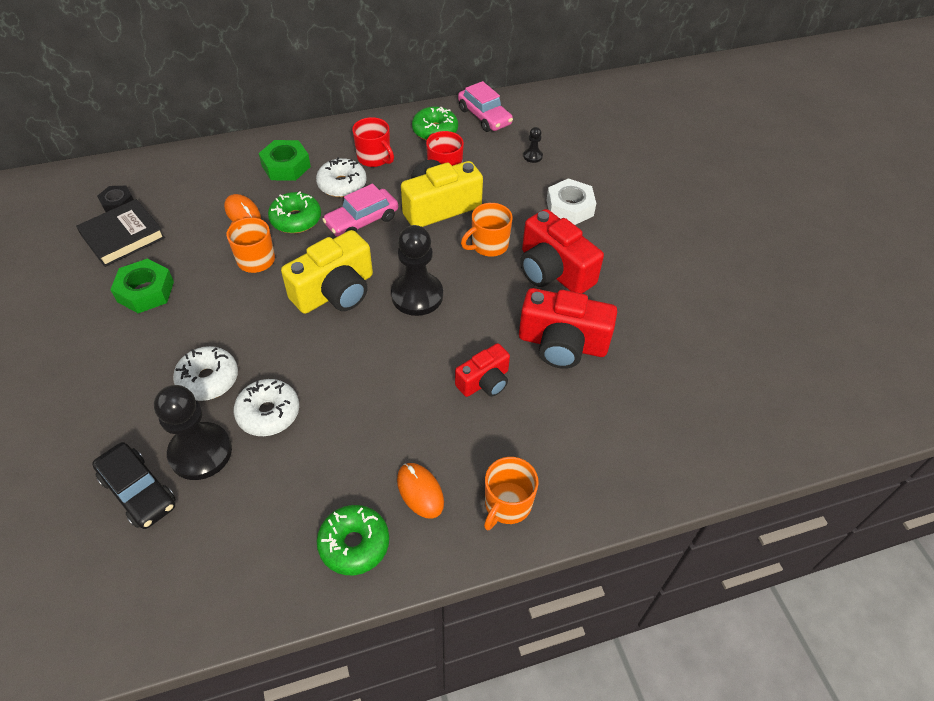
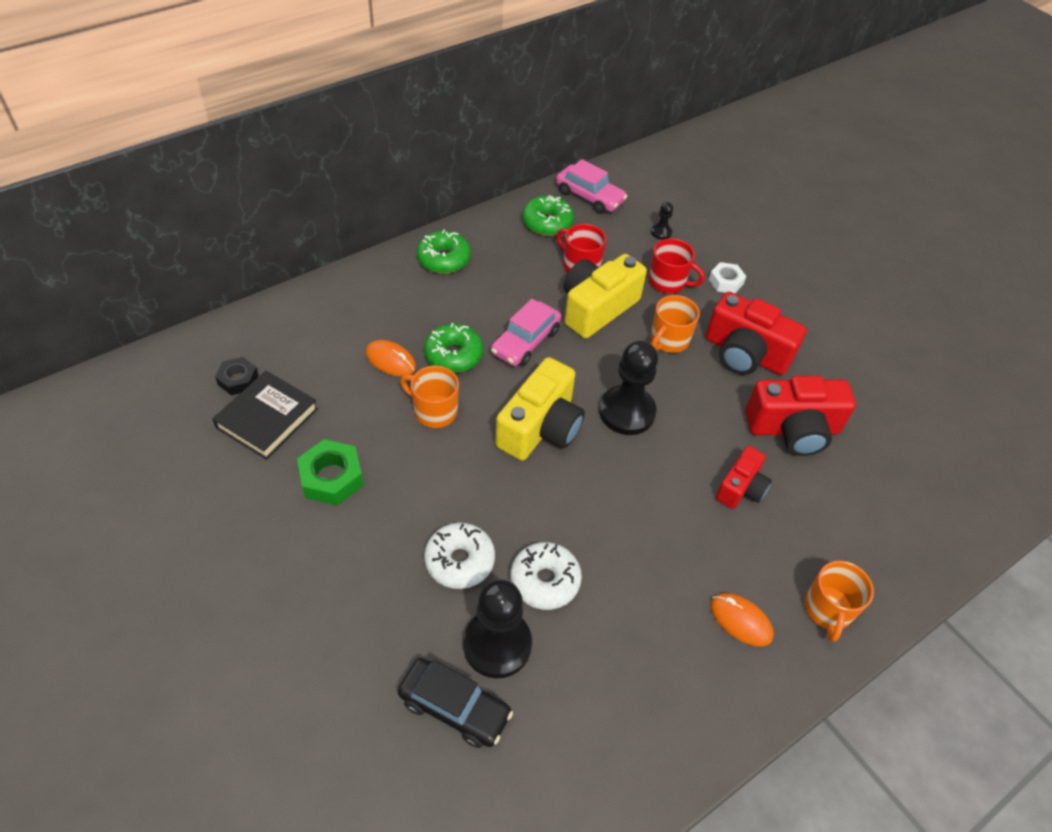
camera: 20 degrees left, 0 degrees up
(286, 166) = (408, 295): green nut -> none
(342, 184) = (482, 304): white donut -> none
(354, 544) = (707, 695): green donut -> green donut (443, 259)
(374, 158) = (500, 266): red mug -> red mug (668, 282)
(569, 207) = (725, 282): white nut -> white nut, size x0.65

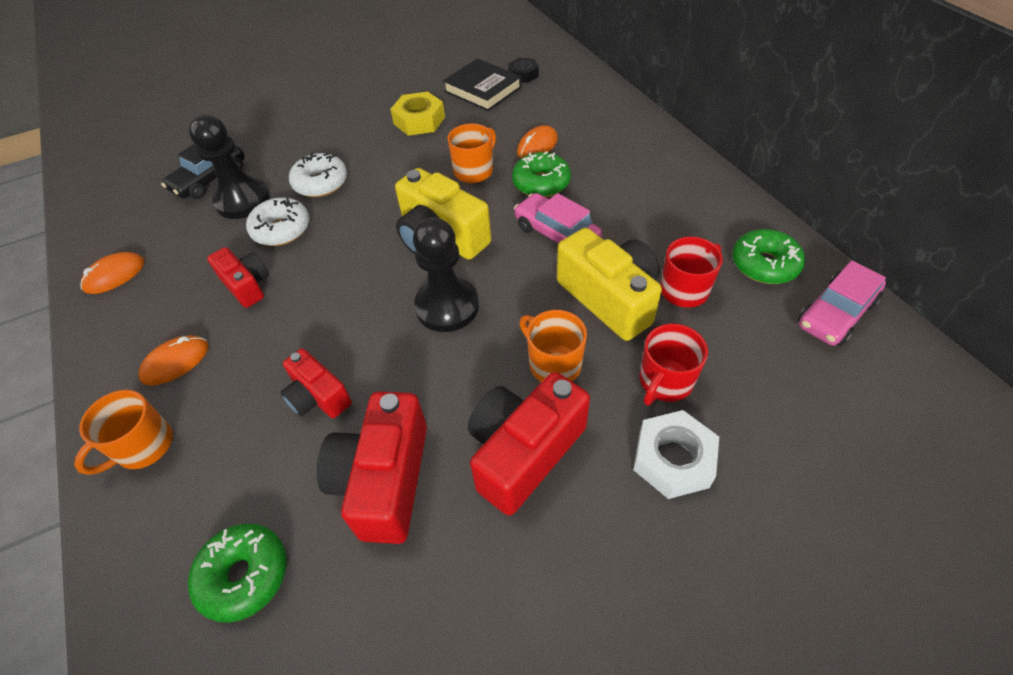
camera: 105 degrees right, 0 degrees up
(331, 477) = (419, 120): green nut -> yellow nut
(443, 259) = (680, 178): green donut -> green donut (244, 575)
(633, 589) = (247, 285): none -> red camera
(645, 750) = (115, 275): none -> orange mouse
(661, 232) = (775, 391): black pawn -> none
(725, 282) = (673, 459): white nut -> white nut, size x1.54
(828, 610) = (143, 446): orange mug -> orange mug turned 75 degrees counterclockwise

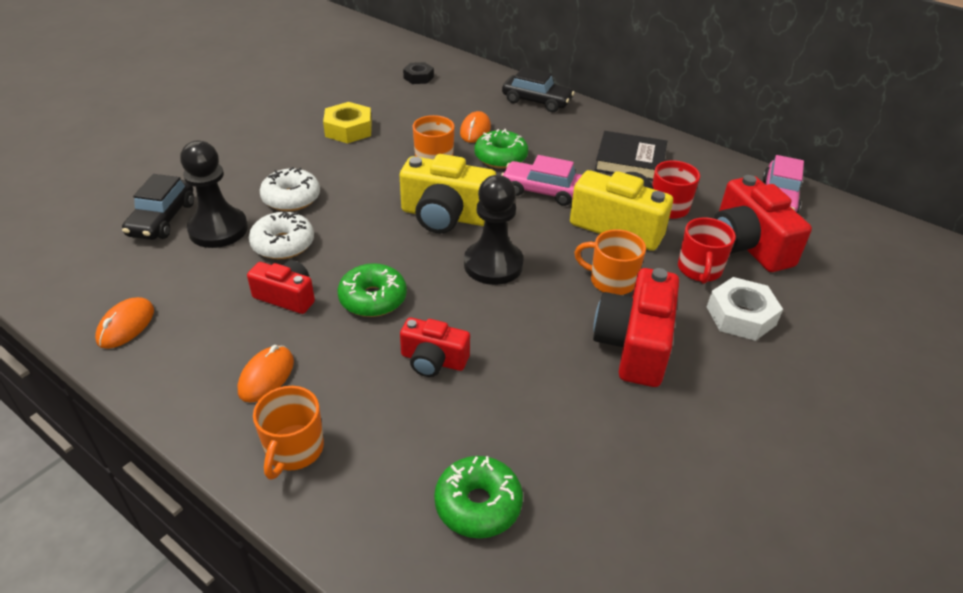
camera: 30 degrees left, 10 degrees down
(384, 480) = (541, 399): red camera -> red camera (748, 244)
(483, 89) = (390, 95): black book -> black book (630, 161)
(625, 124) = (536, 101): none -> black car
(764, 265) = (711, 178): green donut -> green donut (373, 299)

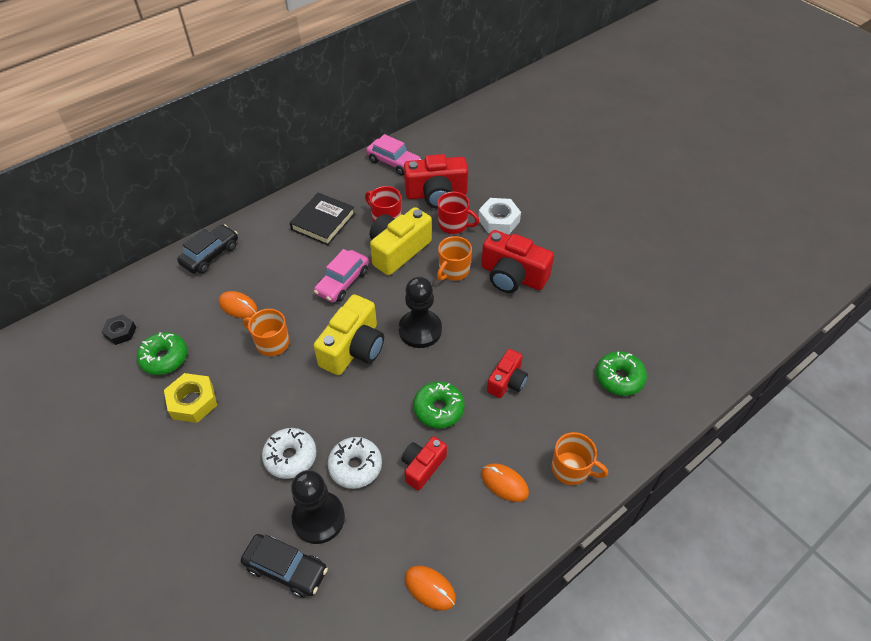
camera: 75 degrees left, 10 degrees up
(500, 157) = (287, 297): green donut -> green donut (164, 358)

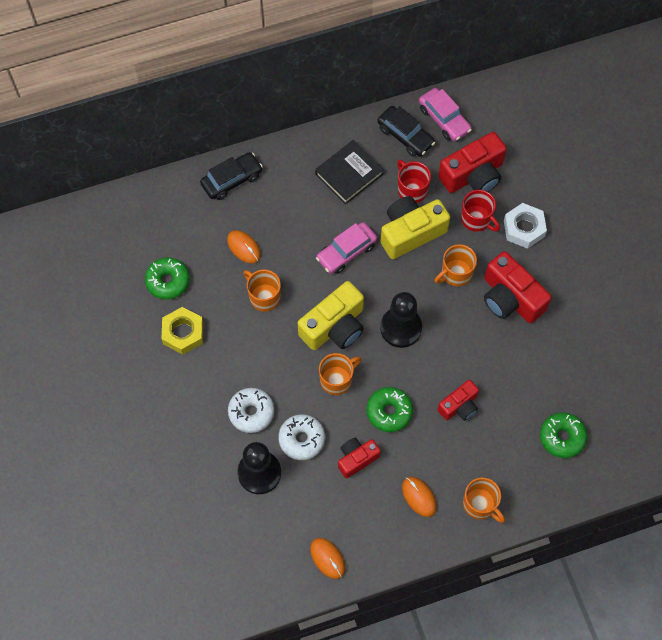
camera: 20 degrees right, 15 degrees up
(120, 332) = (135, 241): black nut -> none
(286, 568) = (223, 504): black car -> black car (405, 136)
(373, 395) = (337, 379): none -> orange mug
(436, 194) = (473, 175): red camera -> red camera turned 45 degrees counterclockwise

